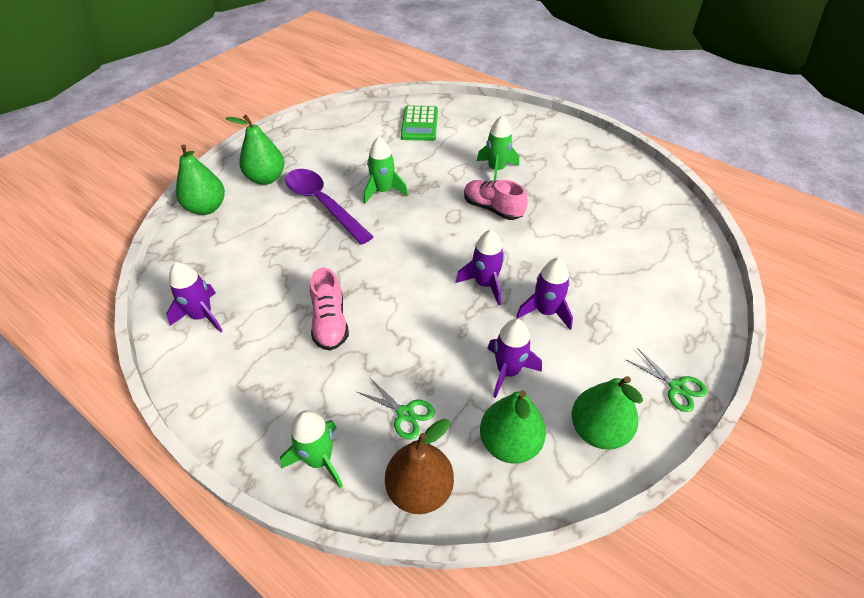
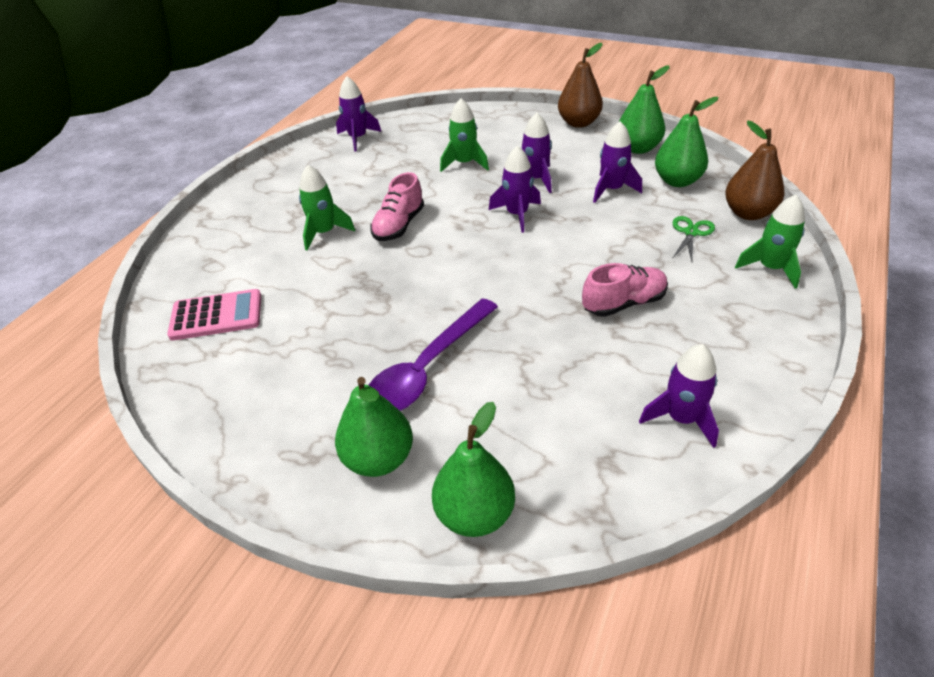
camera: 100 degrees left, 5 degrees down
(383, 191) = (385, 316): green rocket -> green rocket (464, 163)
(419, 124) = (216, 315): green calculator -> pink calculator
(654, 197) = (358, 138): none -> purple rocket
(676, 387) = (578, 123): green scissors -> brown pear

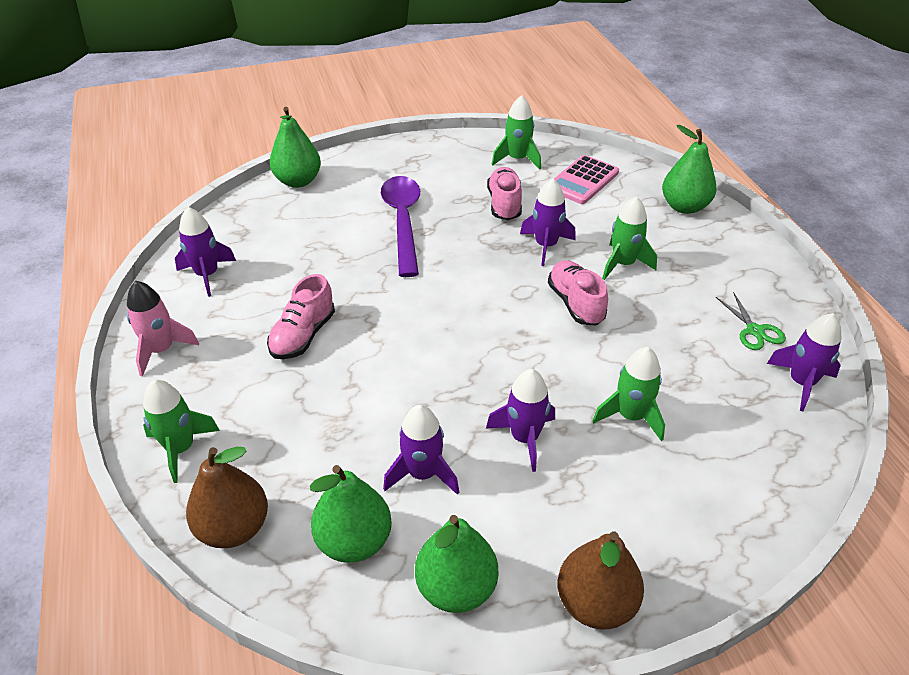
camera: 135 degrees right, 0 degrees up
(218, 380) = (517, 159): none -> green rocket
(316, 332) = (504, 204): none -> pink shoe
(378, 459) = (374, 175): green pear -> green pear (684, 207)
(517, 214) = (487, 376): purple rocket -> purple rocket (546, 246)
(691, 233) = (287, 454): green scissors -> green scissors (754, 331)
(764, 354) = (161, 350): none -> pink rocket

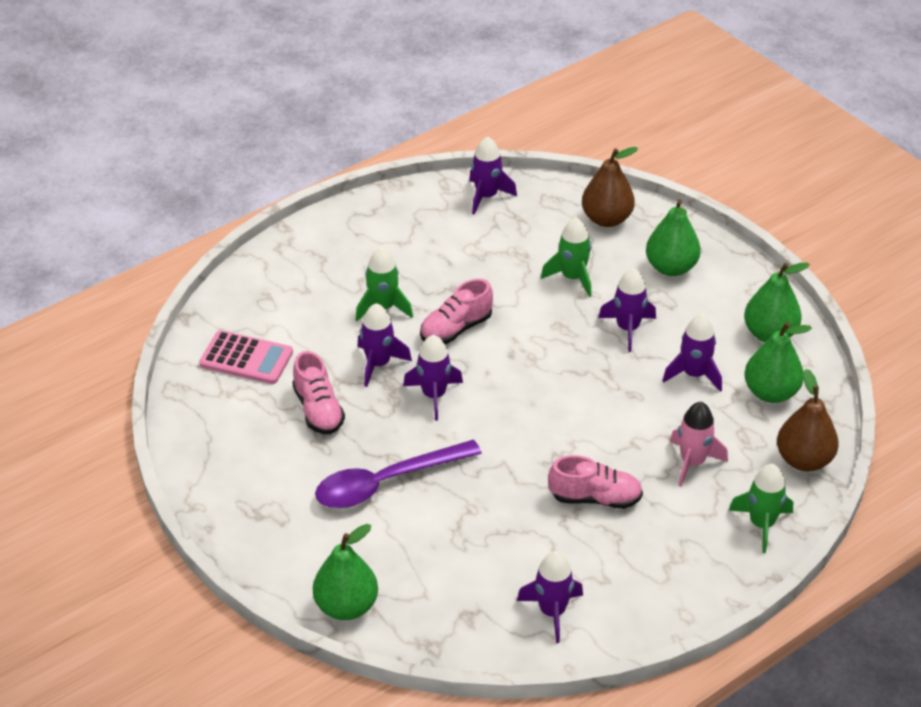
camera: 110 degrees left, 0 degrees up
(161, 350) = (671, 595): pink rocket -> pink rocket (692, 462)
(489, 269) = (434, 395): none -> purple rocket
(504, 204) = (318, 410): pink shoe -> pink shoe turned 90 degrees counterclockwise
(517, 159) = (221, 420): green rocket -> none
(595, 603) = (737, 272): brown pear -> brown pear (606, 219)
(684, 207) = (267, 279): green pear -> green pear (671, 267)
(754, 331) = (437, 222): green scissors -> none

